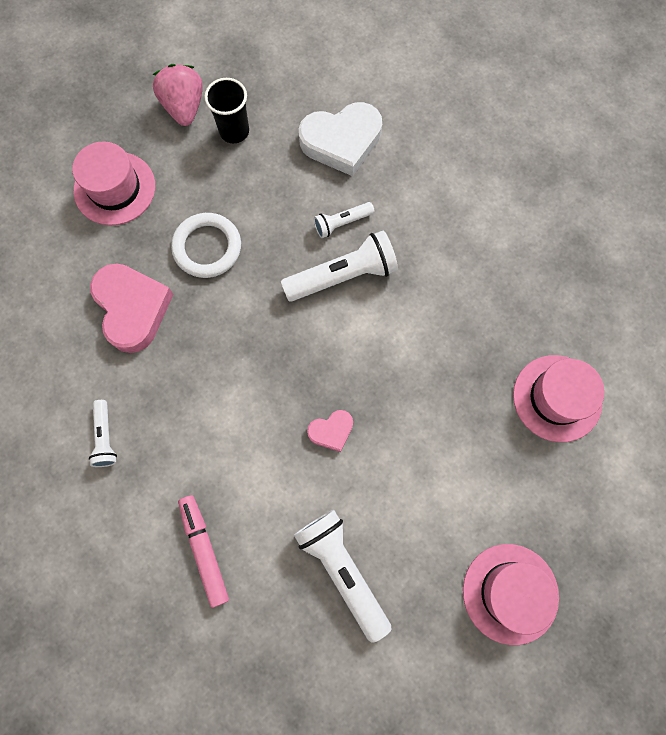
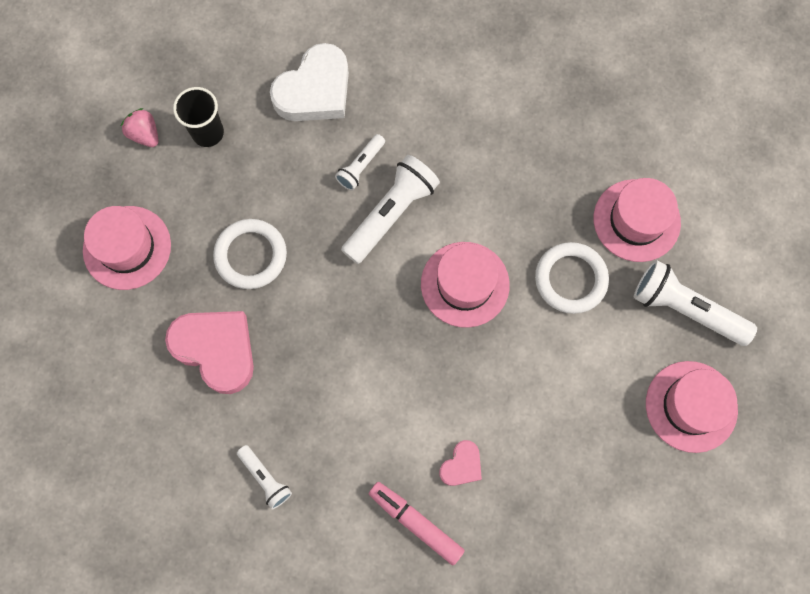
camera: 30 degrees left, 0 degrees up
(184, 107) = (145, 134): pink strawberry -> pink strawberry, size x0.65
(331, 431) = (463, 357): pink heart -> pink heart (461, 465)
(342, 570) = (543, 469): white flashlight -> white flashlight (685, 309)
(370, 369) = (465, 284): none -> pink hat
(466, 417) = (570, 279): none -> white ring

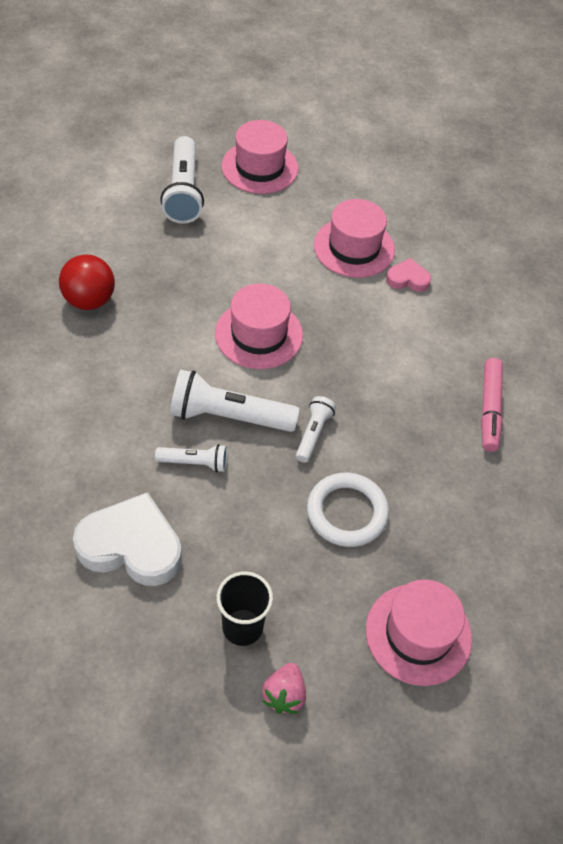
camera: 125 degrees left, 20 degrees down
(216, 350) = (453, 494): pink heart -> none
(265, 478) = (524, 401): white flashlight -> white flashlight (313, 434)
(415, 523) = (472, 290): pink marker -> pink marker (489, 409)
(570, 279) = (205, 267): white ring -> none
(576, 161) = (89, 300): none -> red ball
(636, 220) = (123, 243): pink hat -> pink hat (354, 247)

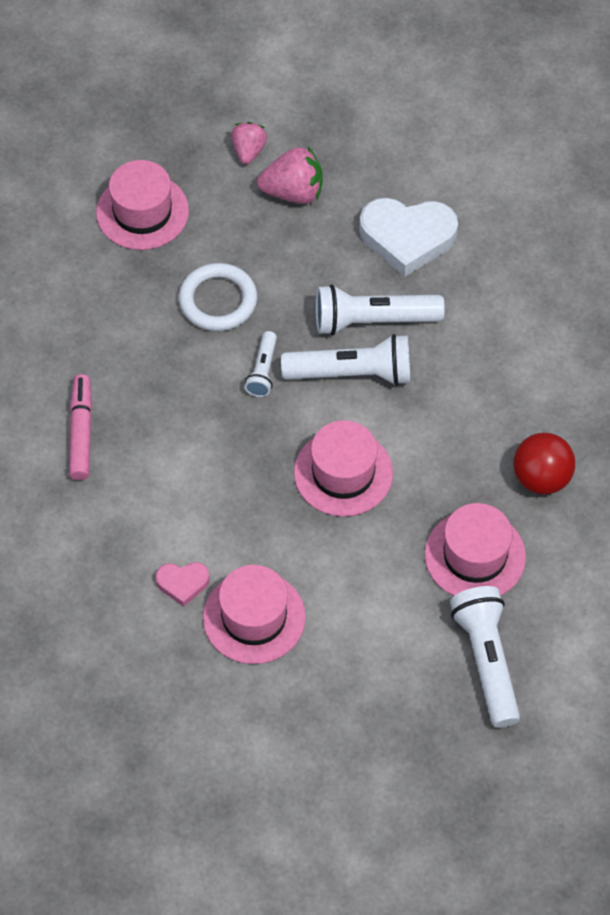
camera: 175 degrees right, 5 degrees up
(194, 463) = (373, 321): white flashlight -> white flashlight, size x1.83
(242, 627) = (293, 192): black cup -> pink strawberry
(259, 167) = (399, 727): pink hat -> pink hat (475, 556)

